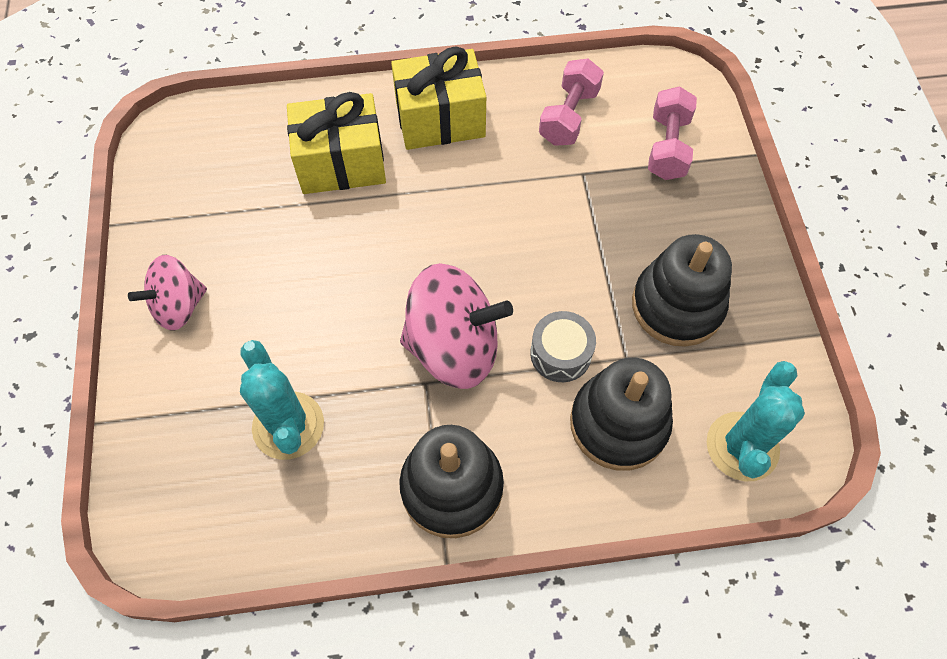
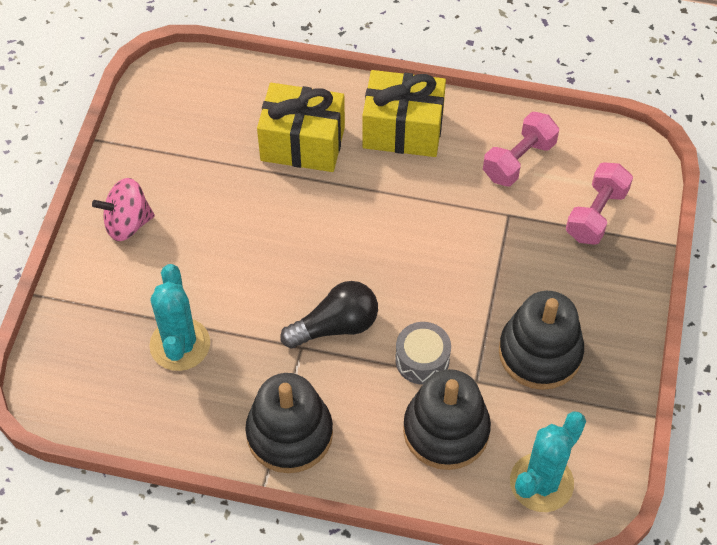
camera: 20 degrees right, 5 degrees down
(454, 347) = (336, 326): pink spinning top -> black light bulb

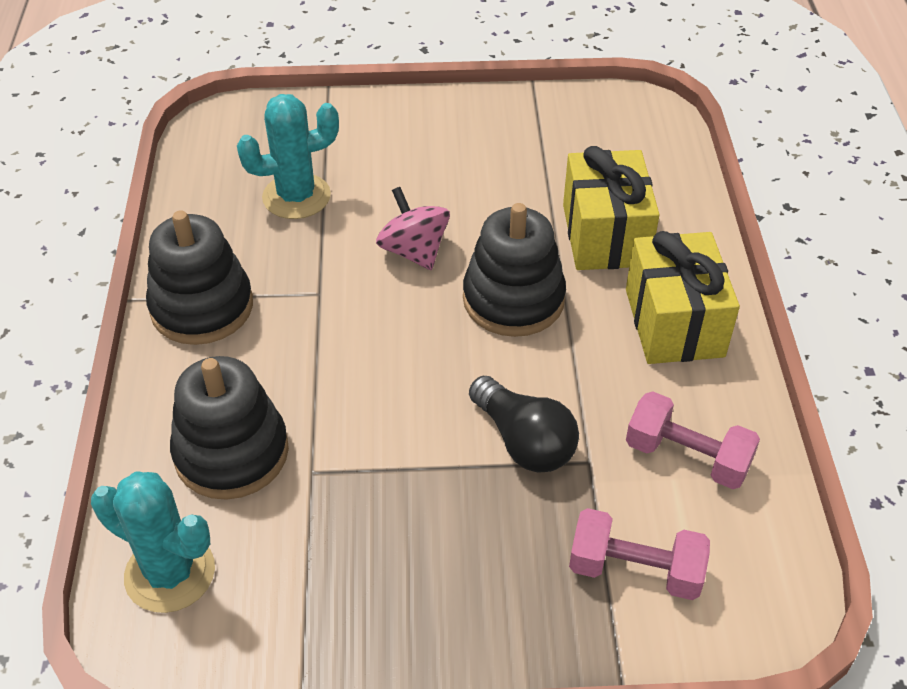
camera: 75 degrees right, 10 degrees down
(127, 223) = (436, 125): pink spinning top -> pink spinning top (414, 251)
(336, 326) = (355, 317): black light bulb -> black light bulb (524, 441)
(422, 360) = (329, 409): grey drum -> none
(540, 353) = (373, 537): black stacking toy -> black stacking toy (513, 299)

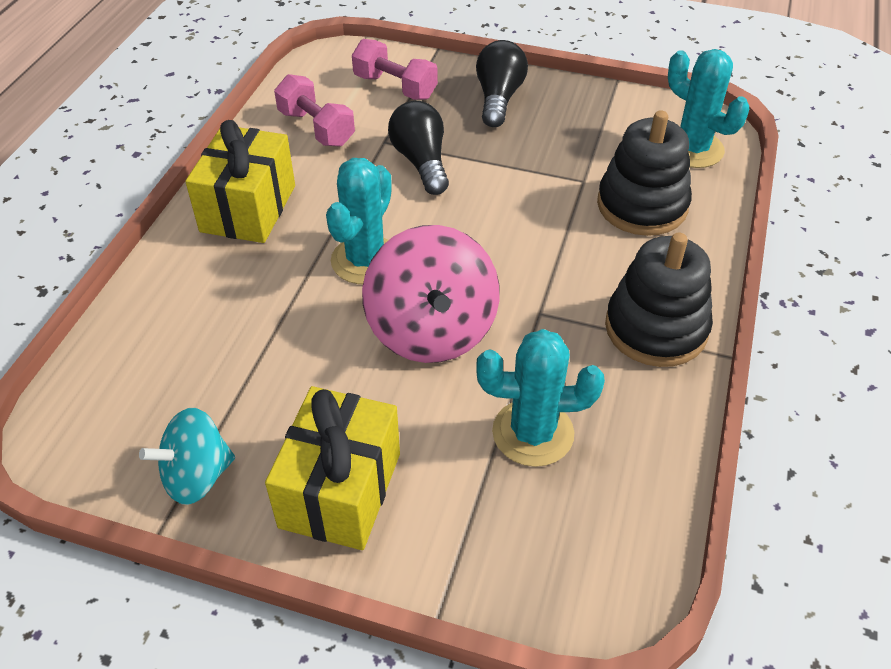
camera: 160 degrees left, 0 degrees up
(414, 251) = (432, 330): pink spinning top -> pink spinning top, size x1.61
(474, 594) = (498, 98): none -> black light bulb
(513, 299) = (365, 260): black stacking toy -> turquoise cactus
(532, 114) = (197, 476): none -> turquoise spinning top
(605, 235) = (240, 296): yellow gift -> yellow gift (340, 490)

